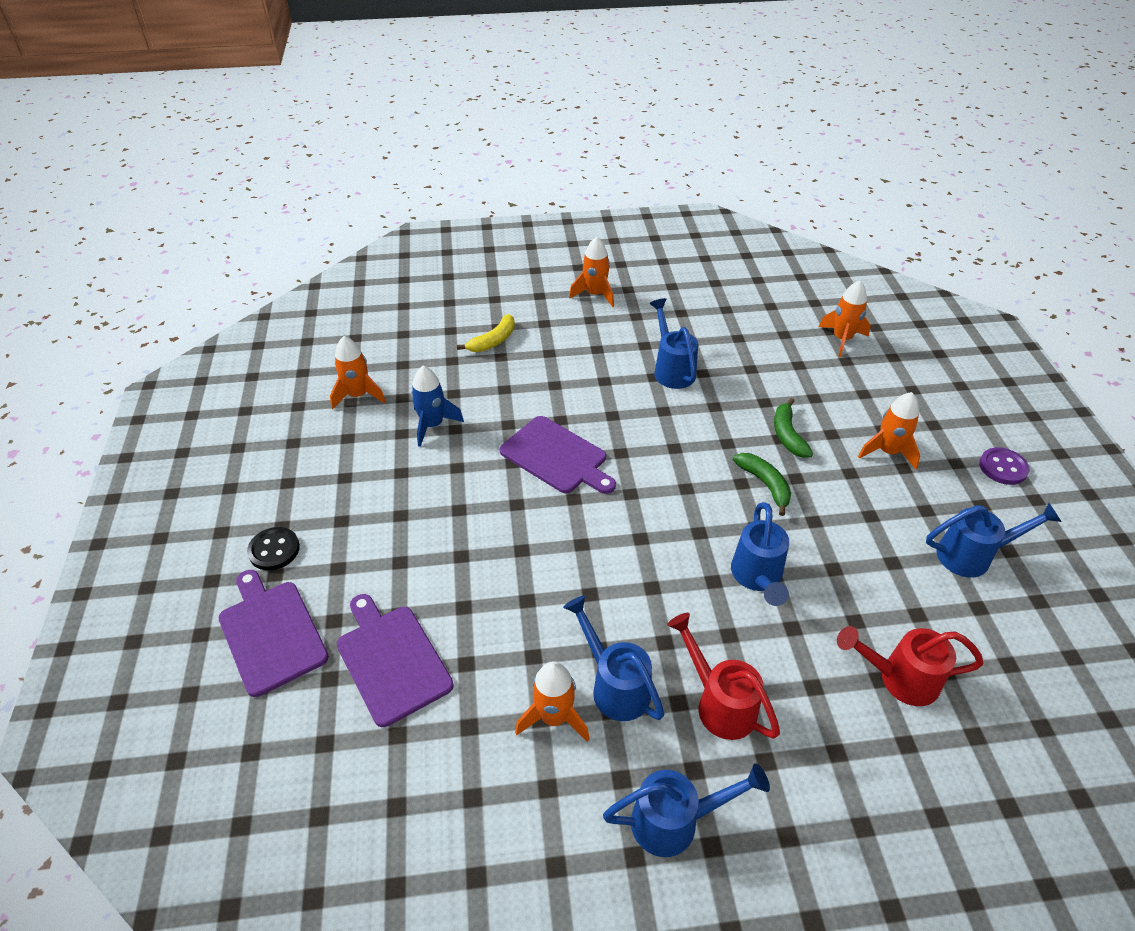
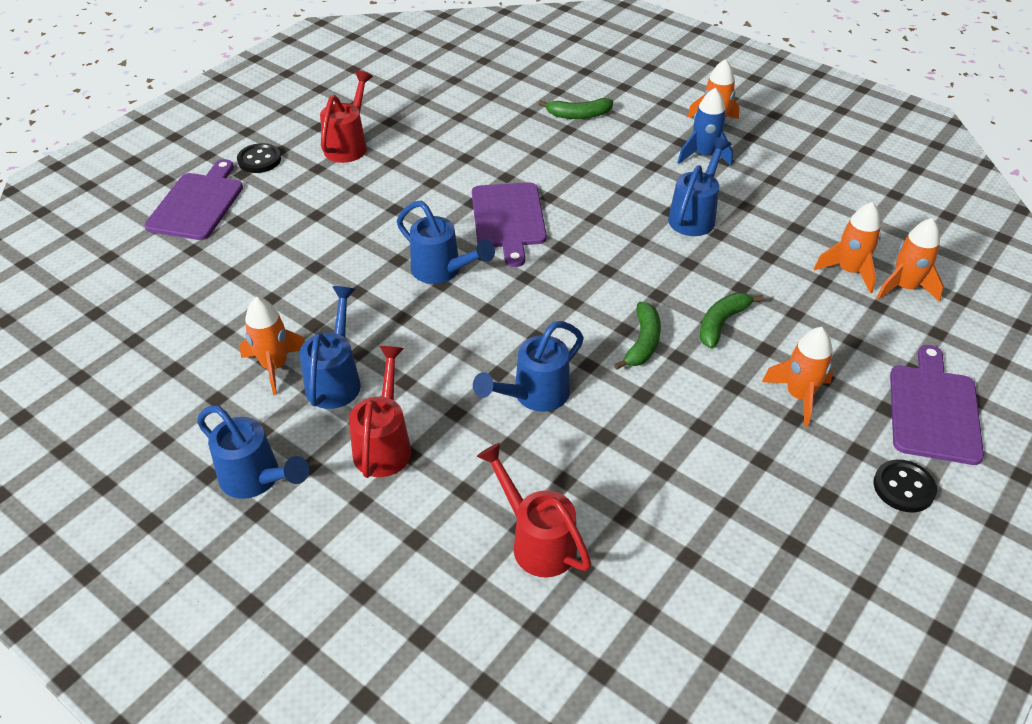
camera: 45 degrees right, 0 degrees up
(340, 481) = (349, 144): none -> red watering can
(358, 395) = (433, 99): orange rocket -> orange rocket (849, 271)
(392, 660) = (235, 265): purple cutting board -> purple cutting board (933, 410)
(432, 425) = (454, 146): blue rocket -> blue rocket (703, 155)
(493, 341) = (578, 115): yellow banana -> green banana
(973, 555) = (749, 521): blue watering can -> blue watering can (442, 271)
(1003, 467) = (903, 487): purple button -> black button

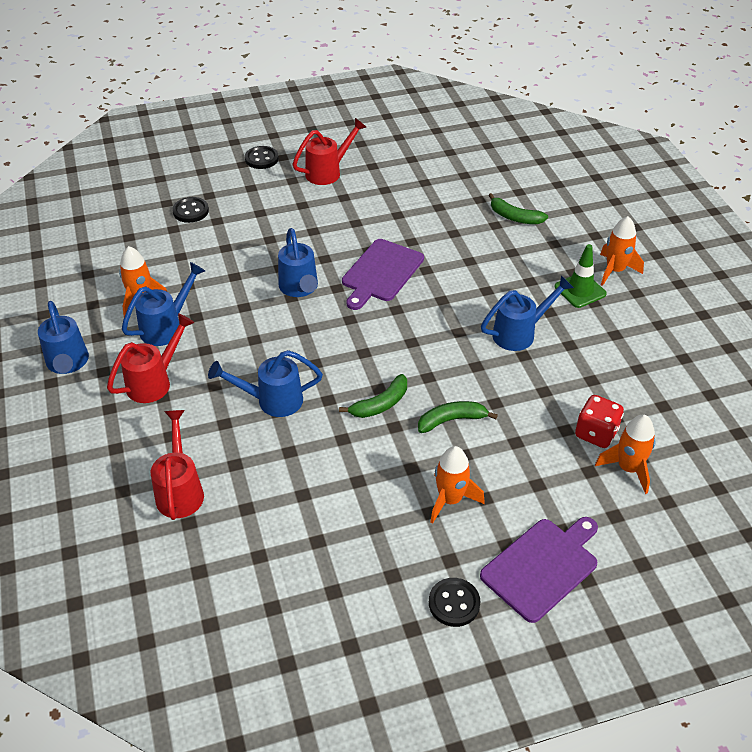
camera: 35 degrees right, 0 degrees up
(197, 204) = (197, 173): purple cutting board -> none
(232, 246) = (191, 211): none -> black button
(703, 155) = (580, 290): blue rocket -> green traffic cone
(849, 271) = (596, 433): orange rocket -> red dice

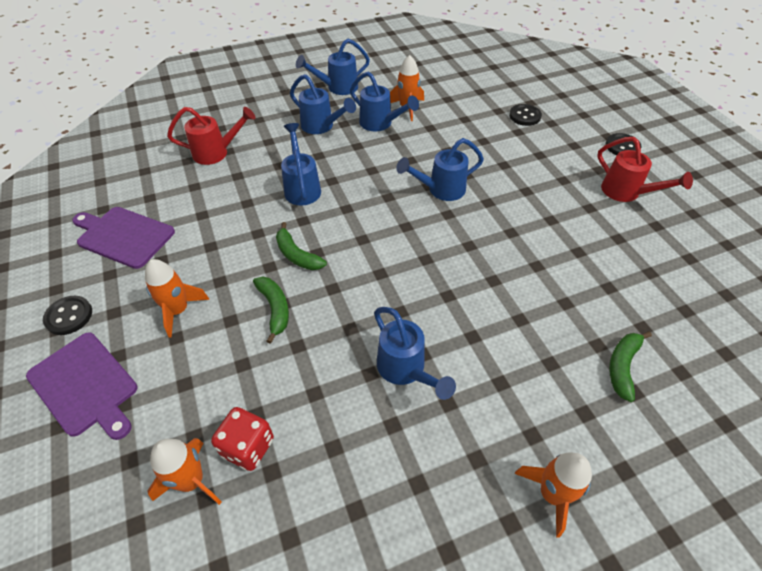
camera: 85 degrees right, 5 degrees up
(155, 381) = (322, 127): red watering can -> blue watering can
(381, 272) = (478, 244): purple cutting board -> purple cutting board (123, 236)
(580, 290) = (497, 442): green traffic cone -> none

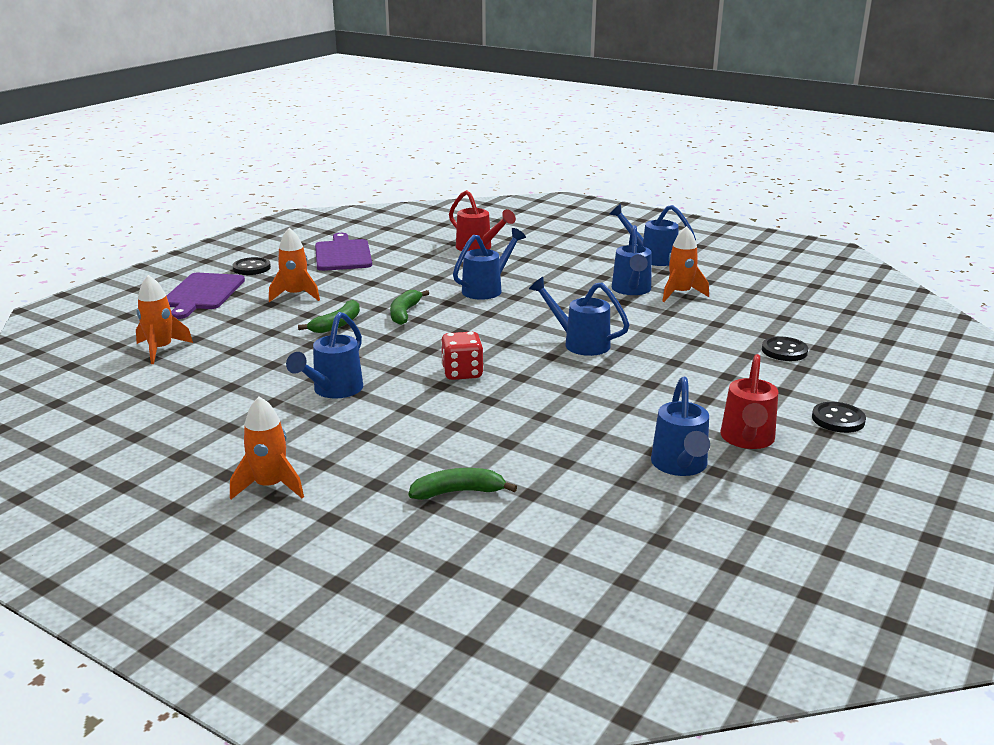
camera: 55 degrees right, 25 degrees down
(248, 447) = (203, 357): red dice -> red dice (462, 373)
(322, 127) = (581, 270): blue watering can -> blue watering can (680, 467)

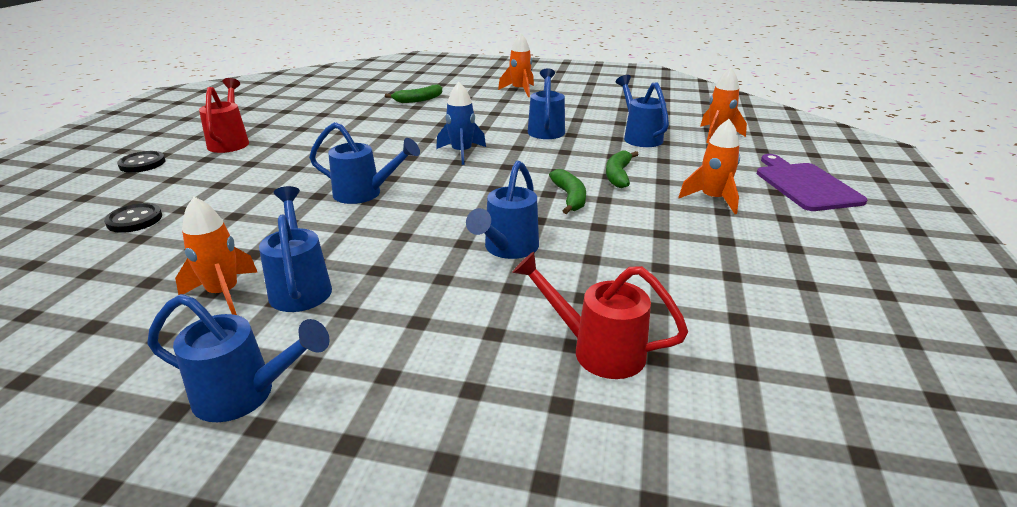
camera: 160 degrees right, 5 degrees up
(251, 268) = (837, 229): black button -> none
(343, 254) = (780, 280): purple cutting board -> none
(462, 373) = (461, 153): red dice -> blue rocket
(680, 467) = (285, 124): blue watering can -> blue watering can (639, 137)

